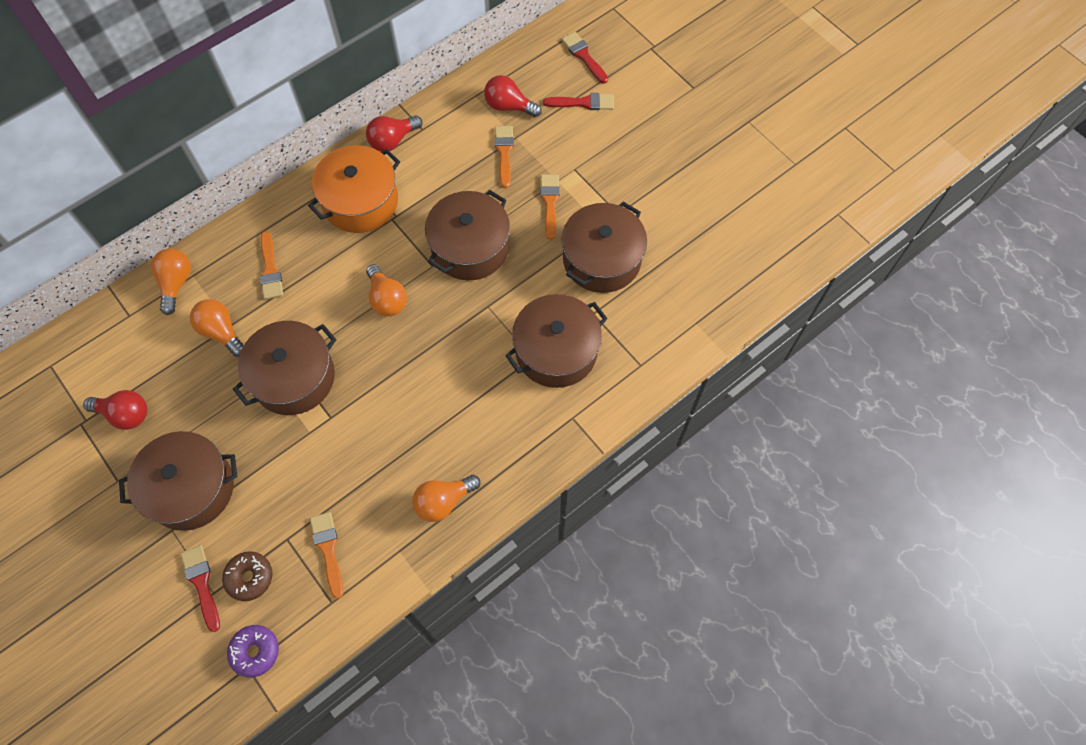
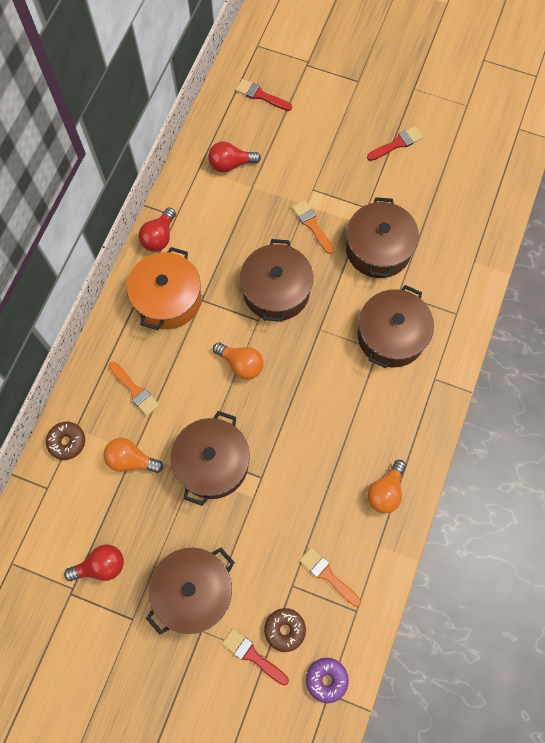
camera: 30 degrees left, 5 degrees up
(176, 283) = (67, 442): orange light bulb -> brown donut
(504, 153) = (252, 203): orange brush -> none
(583, 103) = (285, 133): red brush -> red brush (397, 144)

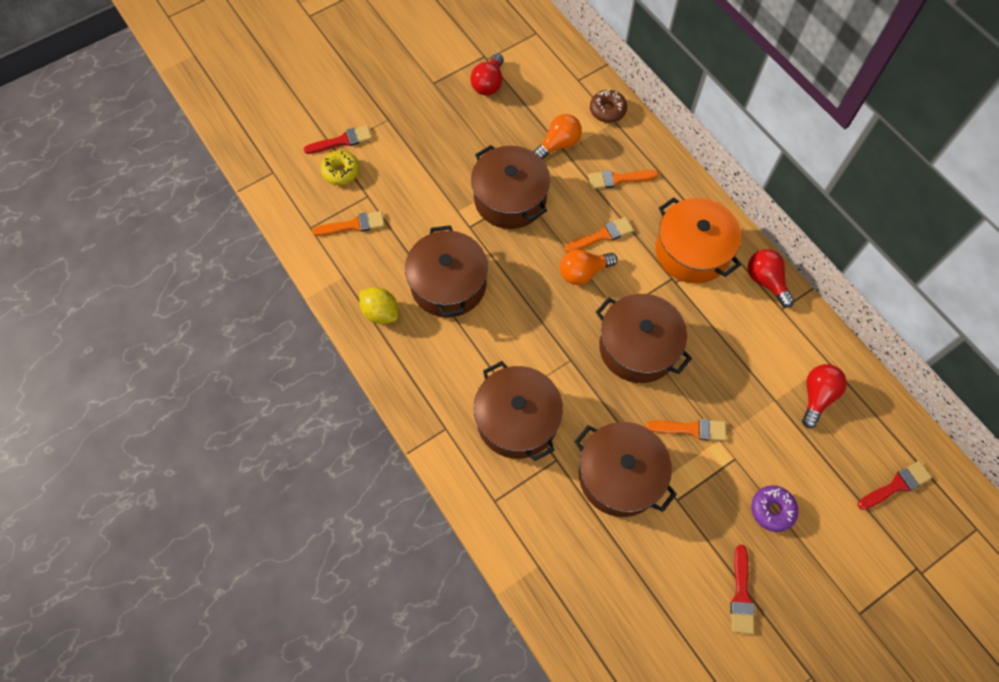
camera: 125 degrees right, 5 degrees down
(193, 591) = (420, 130): brown pot -> brown pot (448, 284)
(198, 370) = (602, 235): none -> orange brush
(285, 629) = (341, 172): brown donut -> yellow donut
(326, 679) = (283, 177): purple donut -> purple donut (772, 510)
(385, 491) = (380, 312): orange light bulb -> yellow lemon

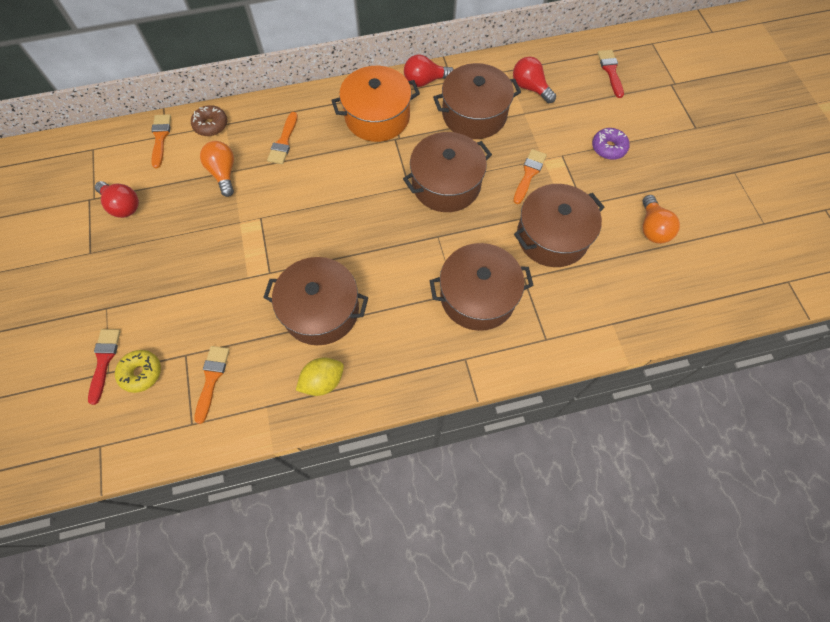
camera: 70 degrees left, 0 degrees up
(510, 199) = (258, 229): brown pot -> brown pot (474, 114)
(583, 272) = (360, 198): orange light bulb -> orange light bulb (652, 228)
(602, 235) = (332, 172): orange brush -> orange brush (160, 138)
(741, 594) = (667, 191): red brush -> none

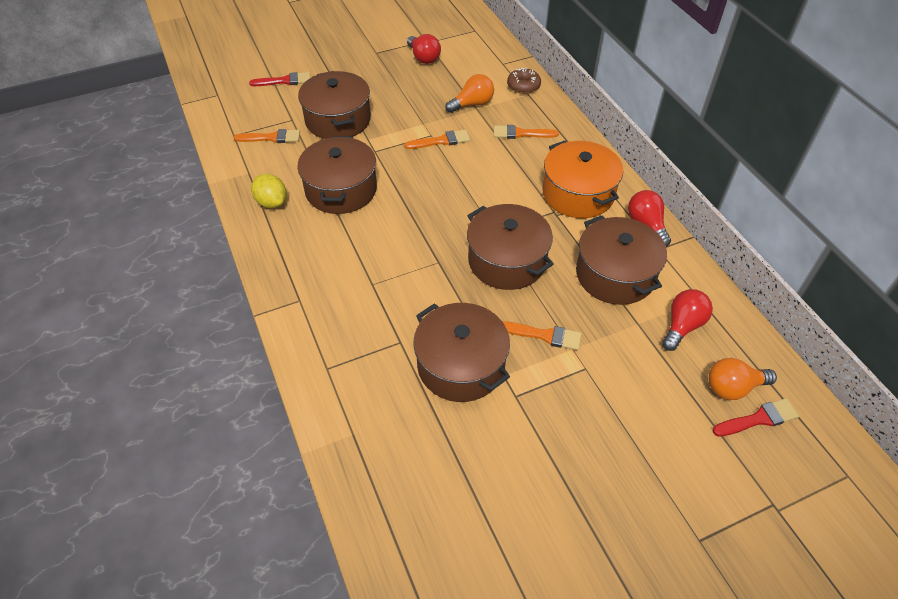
camera: 80 degrees right, 15 degrees down
(123, 206) = (423, 58): red light bulb -> red light bulb turned 60 degrees counterclockwise
(141, 373) = (275, 101): yellow donut -> none
(160, 138) = (498, 61): orange brush -> orange brush (441, 141)
(477, 296) = (371, 303): brown pot -> brown pot (338, 120)
(608, 148) = (616, 421): purple donut -> none
(652, 228) = (499, 478): orange light bulb -> orange light bulb (733, 387)

